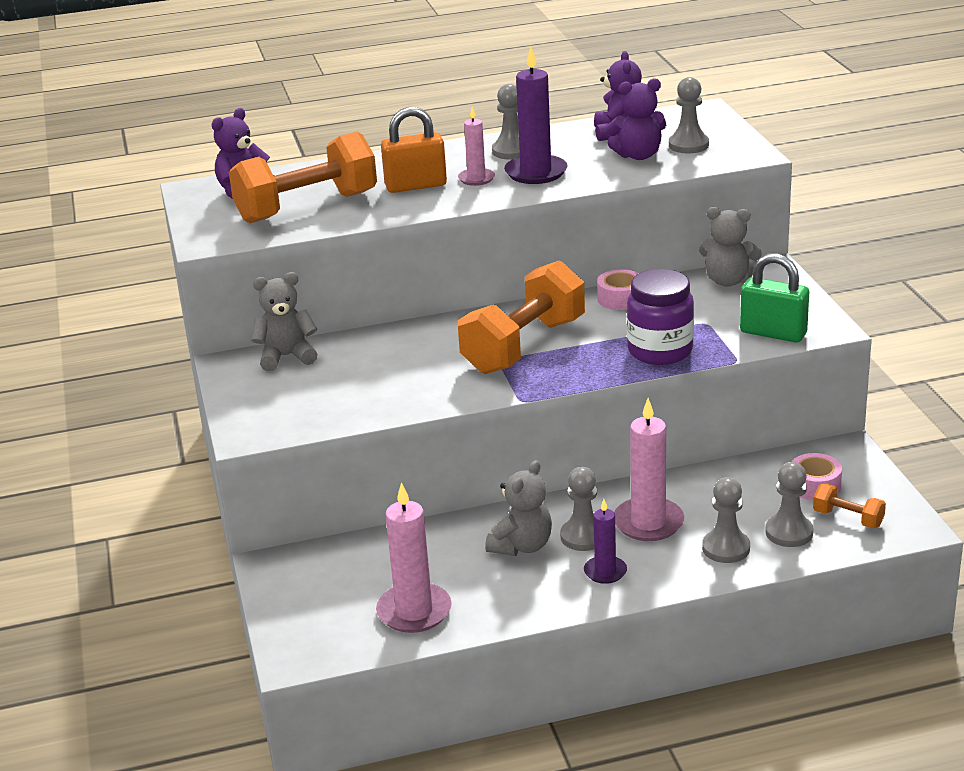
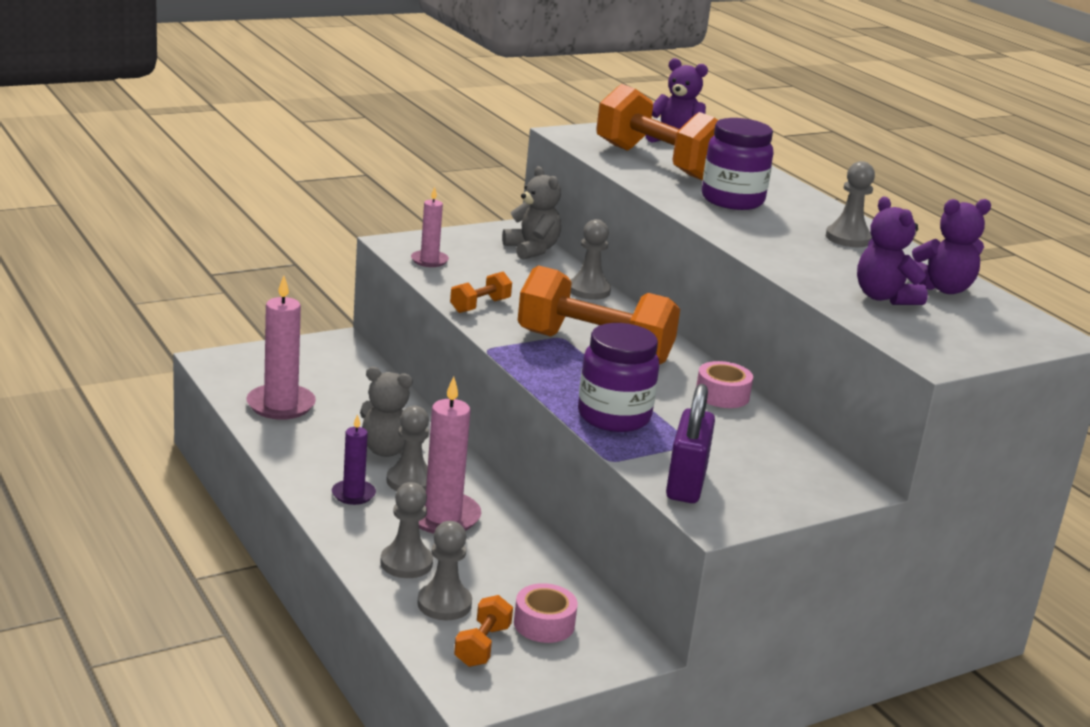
camera: 70 degrees right, 5 degrees down
(415, 186) = (732, 200): orange padlock -> purple jar
(422, 396) = (480, 306): none -> orange dumbbell
(476, 179) = (766, 224): pink candle -> pink candle (429, 260)
(536, 172) = (800, 249): purple candle -> none
(688, 145) = (936, 324): grey pawn -> grey pawn (589, 290)
(728, 281) = (803, 458): grey teddy bear -> none
(773, 333) = (686, 484): green padlock -> purple padlock

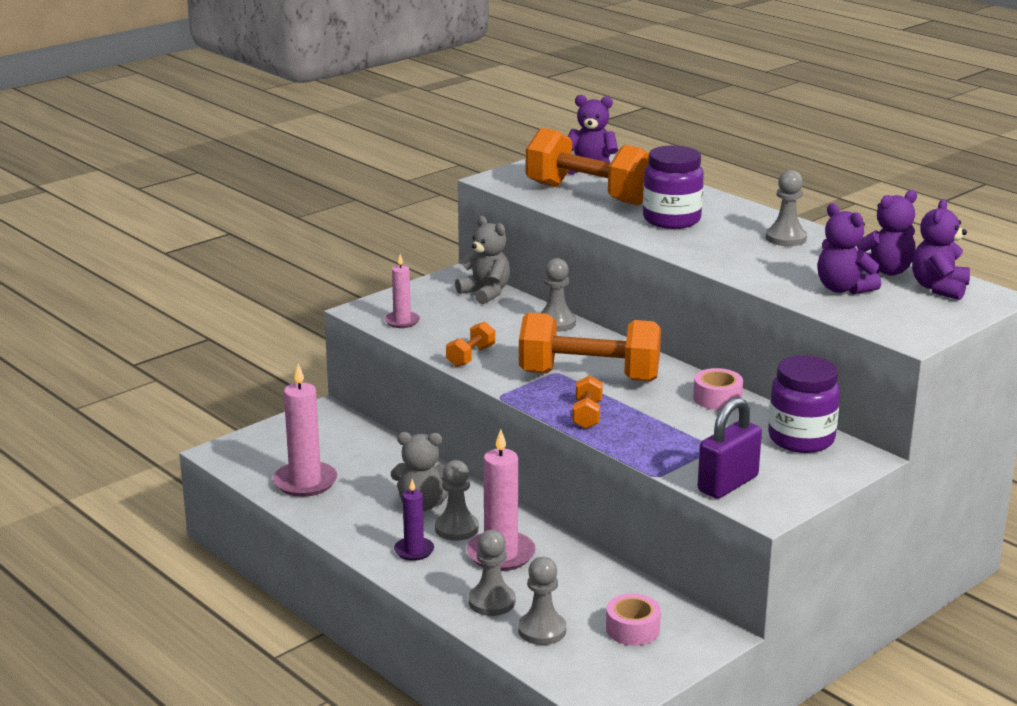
camera: 10 degrees left, 0 degrees up
(482, 646) = (591, 659): orange dumbbell -> orange dumbbell (587, 415)
(614, 417) = (639, 436): purple jar -> purple jar (801, 439)
(686, 484) = (728, 484): purple padlock -> purple padlock turned 45 degrees clockwise
(996, 316) = (939, 288): none -> purple teddy bear

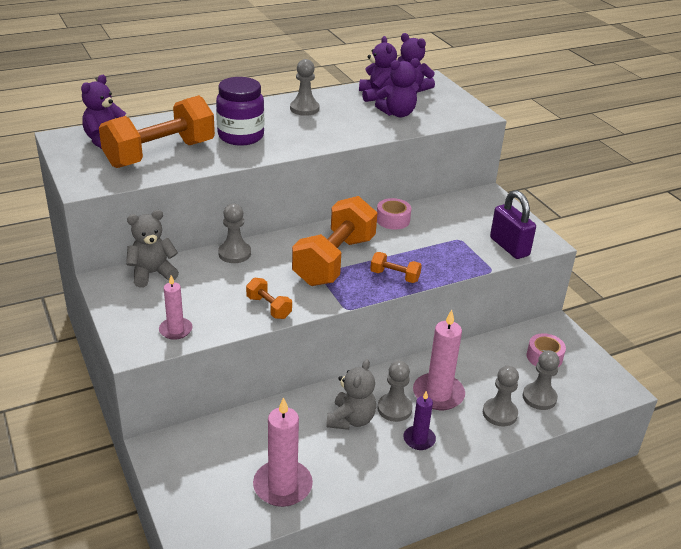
camera: 75 degrees left, 10 degrees up
(801, 439) = (460, 207): purple jar -> none

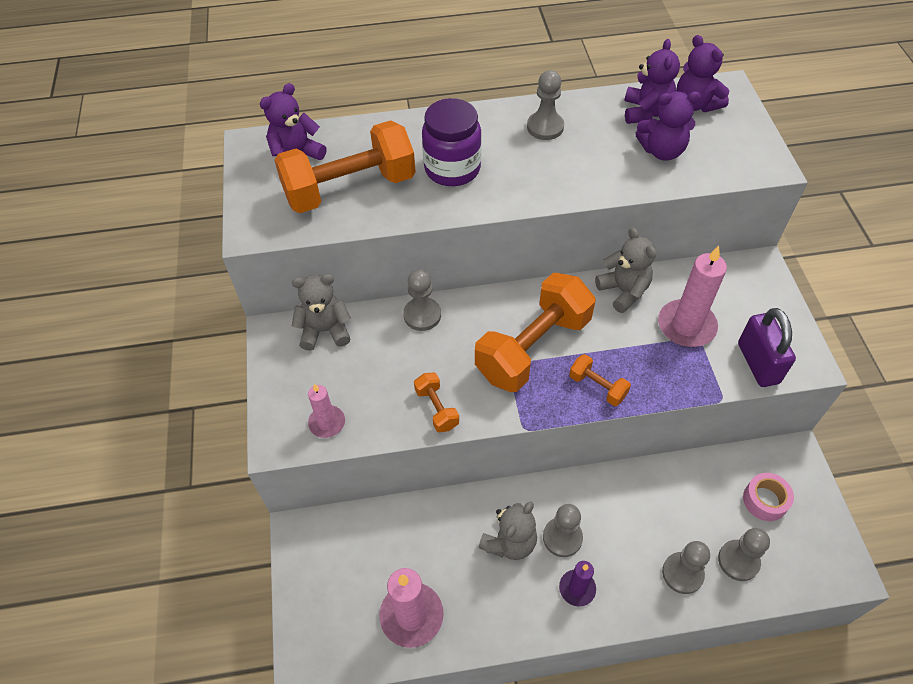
camera: 20 degrees right, 20 degrees up
(393, 220) = (623, 291): pink tape -> grey teddy bear
(438, 394) = (619, 528): pink candle -> pink candle (686, 326)

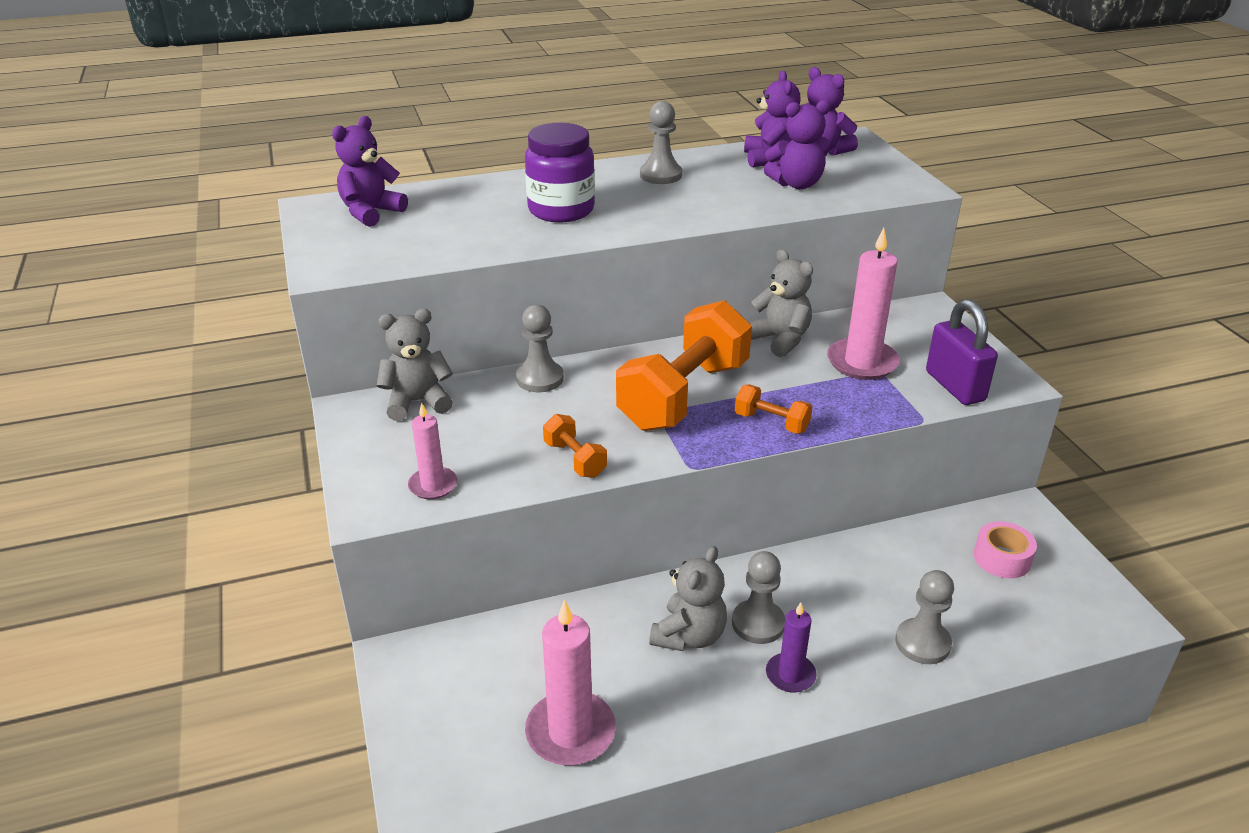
camera: 10 degrees left, 20 degrees down
(350, 188) = (441, 231): orange dumbbell -> none
(738, 561) = (988, 622): grey pawn -> none

